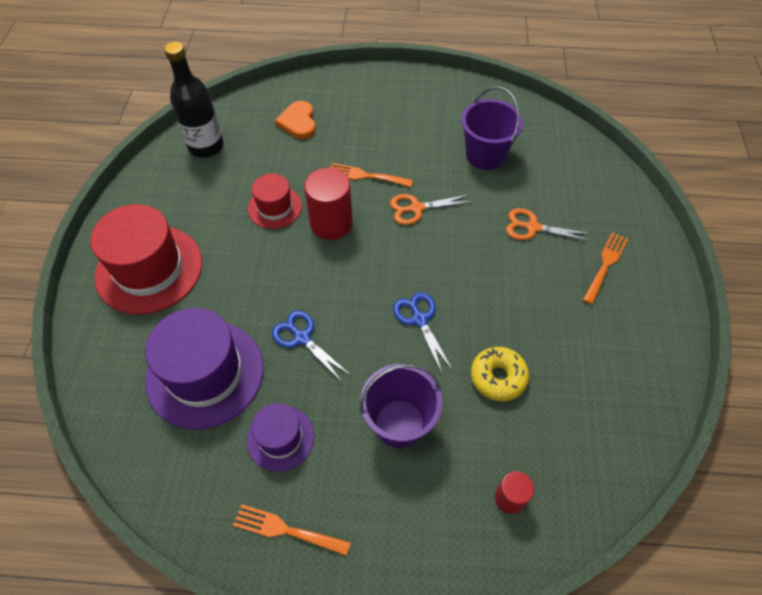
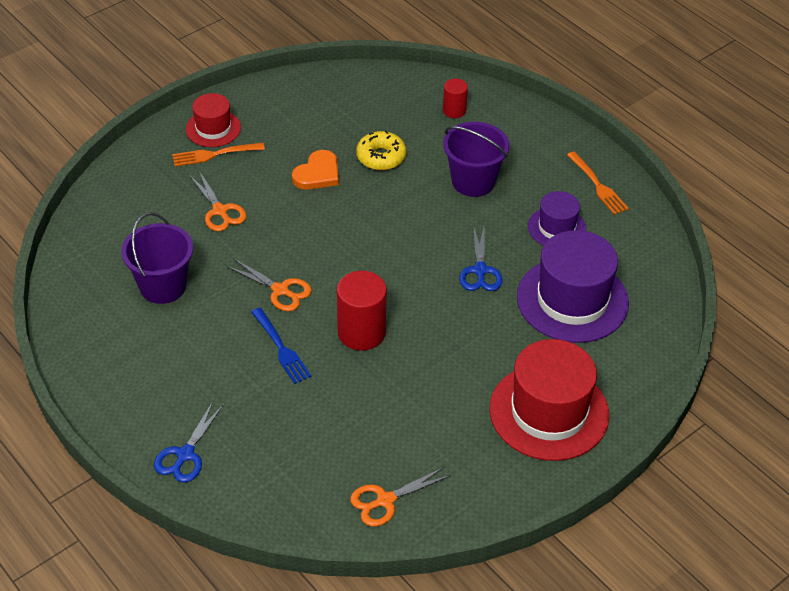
camera: 135 degrees left, 10 degrees down
(206, 146) = (385, 500): black bottle -> orange scissors
(275, 207) = (390, 383): red hat -> red hat (213, 128)
(298, 122) = (269, 453): orange heart -> orange heart (317, 173)
(367, 176) = (280, 348): orange fork -> blue fork
(419, 319) = (385, 220): blue scissors -> blue scissors (185, 455)

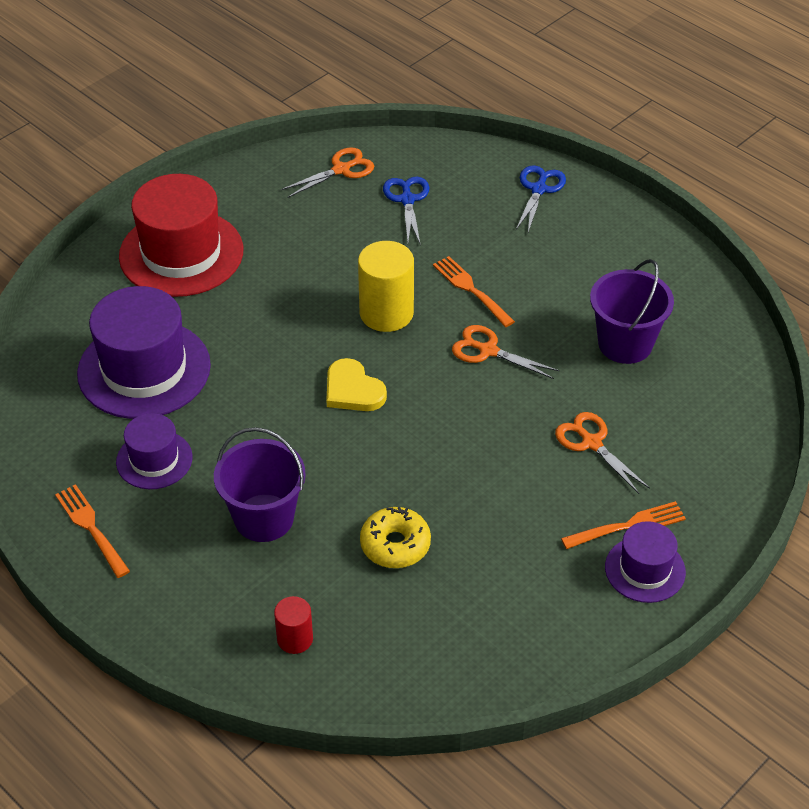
camera: 175 degrees right, 0 degrees up
(213, 128) = (645, 569): red hat -> purple hat
(280, 348) = (472, 290): blue fork -> orange fork
(317, 173) = (478, 509): orange heart -> none
(361, 332) = (386, 313): red cylinder -> yellow cylinder
(399, 267) = (353, 390): none -> yellow heart
(480, 270) = (253, 395): blue scissors -> blue scissors (407, 200)

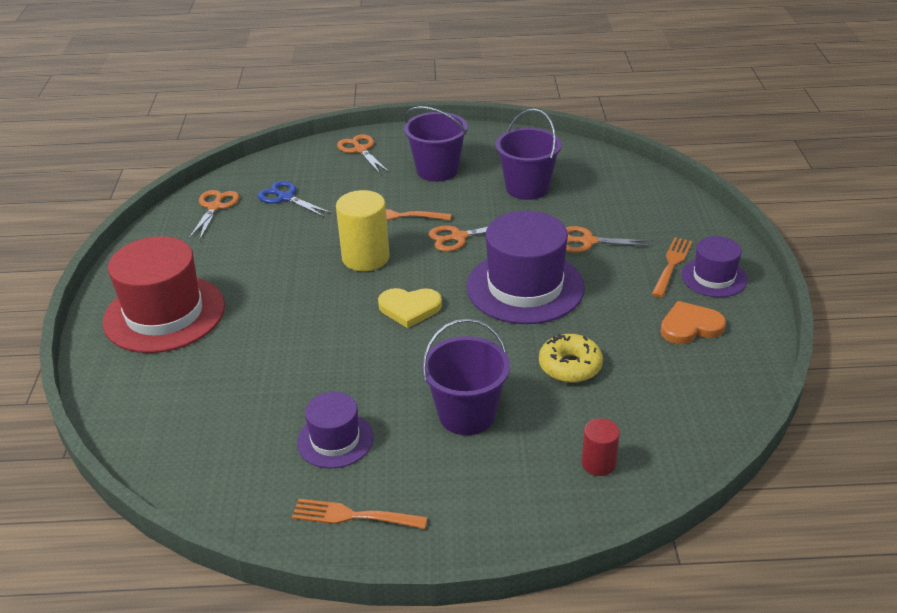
camera: 45 degrees left, 10 degrees down
(144, 369) = (241, 395): purple hat -> purple hat (525, 287)
(539, 189) = (360, 150): blue scissors -> orange scissors
(546, 595) = (690, 326): none -> orange heart
(573, 263) = (437, 170): none -> purple bucket

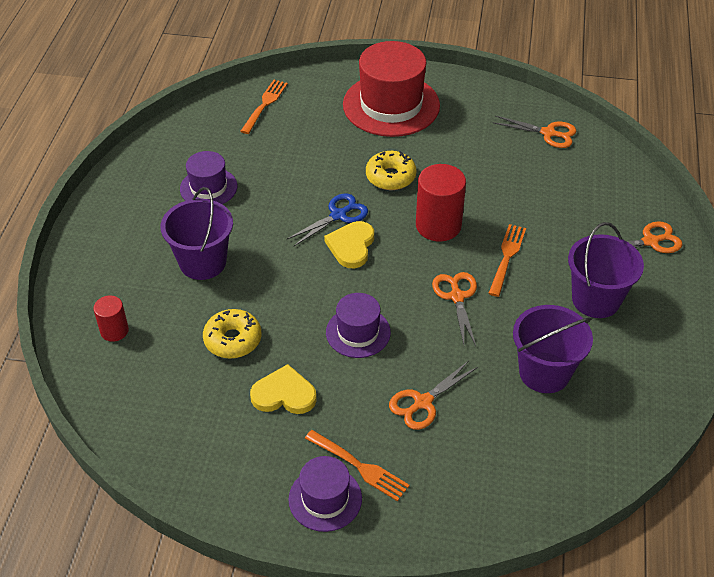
camera: 100 degrees right, 10 degrees up
(286, 197) = (557, 179): blue scissors -> blue scissors (338, 215)
(295, 297) = (390, 177): none -> yellow donut
(354, 516) = (132, 191): orange fork -> orange fork (265, 105)
(365, 258) = (438, 225): yellow cylinder -> red cylinder
(525, 287) = (358, 332): purple hat -> purple hat, size x0.55
(588, 241) = (423, 402): orange scissors -> orange scissors turned 150 degrees counterclockwise
(620, 319) = (284, 394): none -> yellow heart
(690, 326) = (253, 448): orange heart -> none

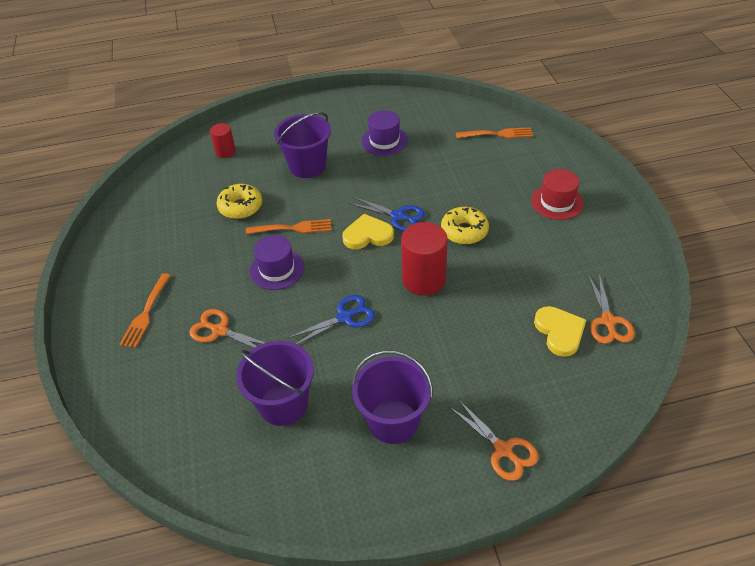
camera: 70 degrees right, 0 degrees up
(284, 394) = (200, 250): yellow heart -> yellow heart (559, 332)
(325, 499) = (112, 304): purple hat -> none
(391, 105) = (557, 202): red hat -> red hat, size x0.55
(457, 297) = (345, 317): orange scissors -> blue scissors
(507, 258) = (411, 338): orange fork -> orange fork (292, 228)

